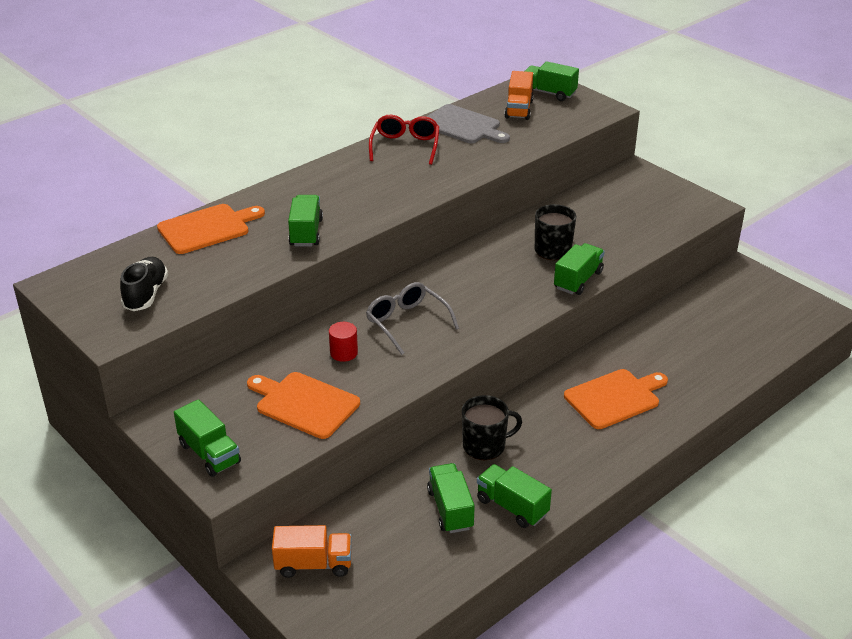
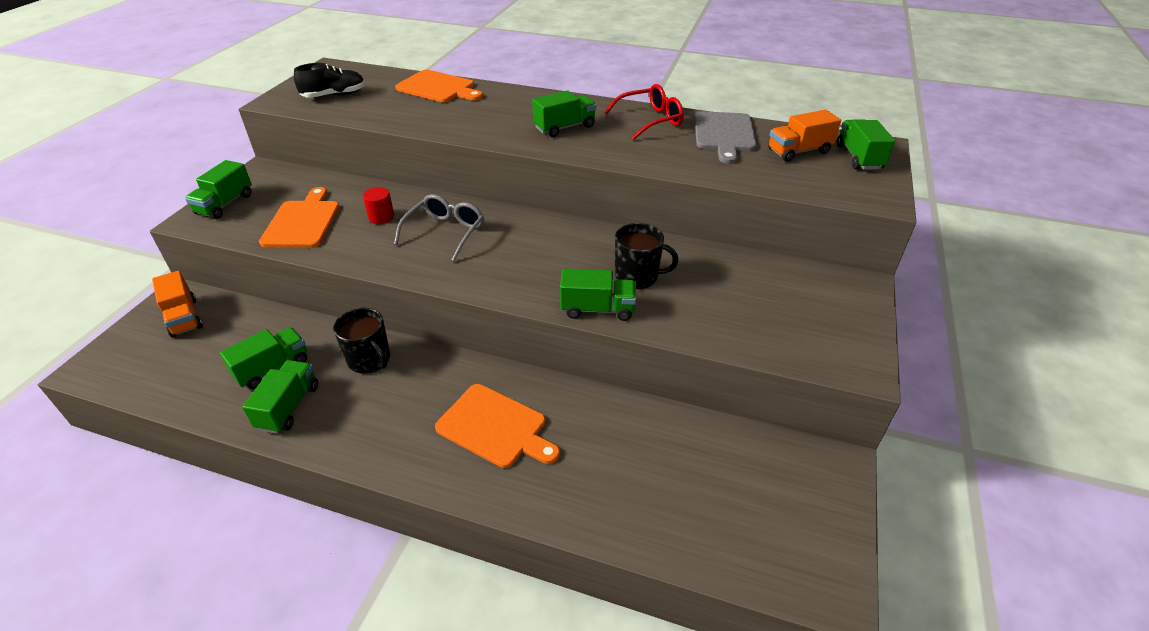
camera: 60 degrees right, 5 degrees up
(306, 232) = (465, 122): green truck -> green truck (564, 127)

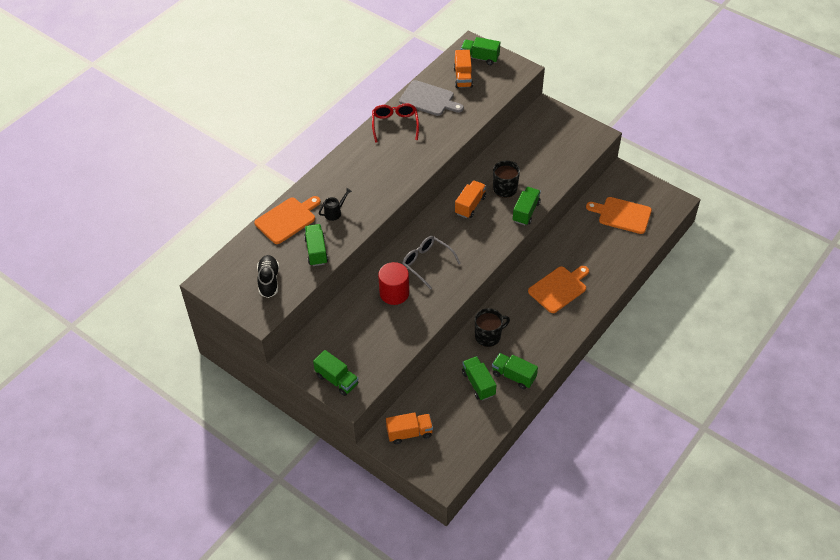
camera: 70 degrees left, 10 degrees up
(302, 222) = (381, 335): orange cutting board -> orange cutting board (622, 215)
(381, 217) = (394, 293): red cylinder -> red cylinder, size x1.71
(462, 111) = (335, 212): none -> black watering can
(564, 127) = (385, 166): green truck -> green truck (316, 251)
(579, 249) = (470, 205): none -> orange truck

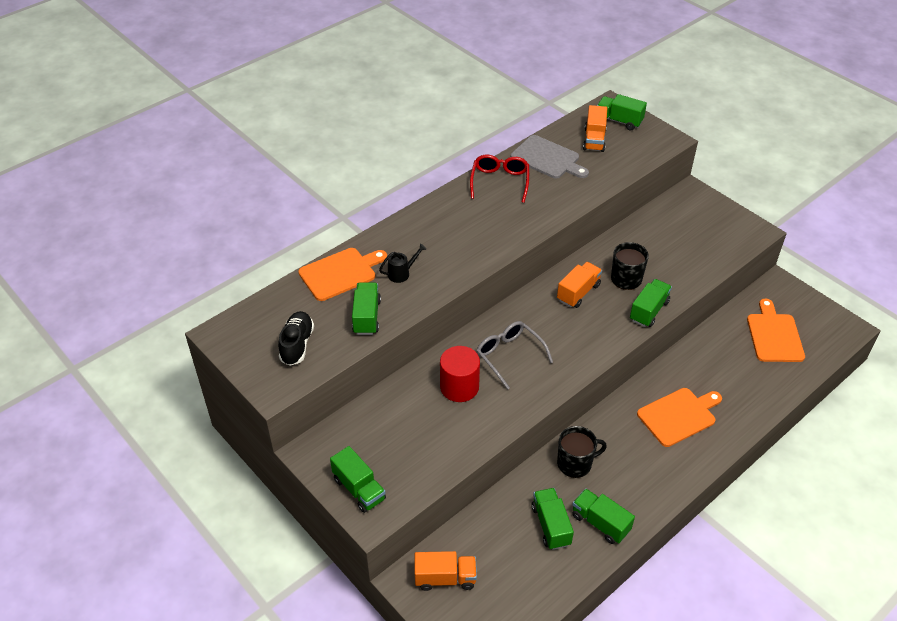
camera: 10 degrees right, 5 degrees down
(622, 215) = (774, 335): orange cutting board -> orange cutting board turned 60 degrees clockwise

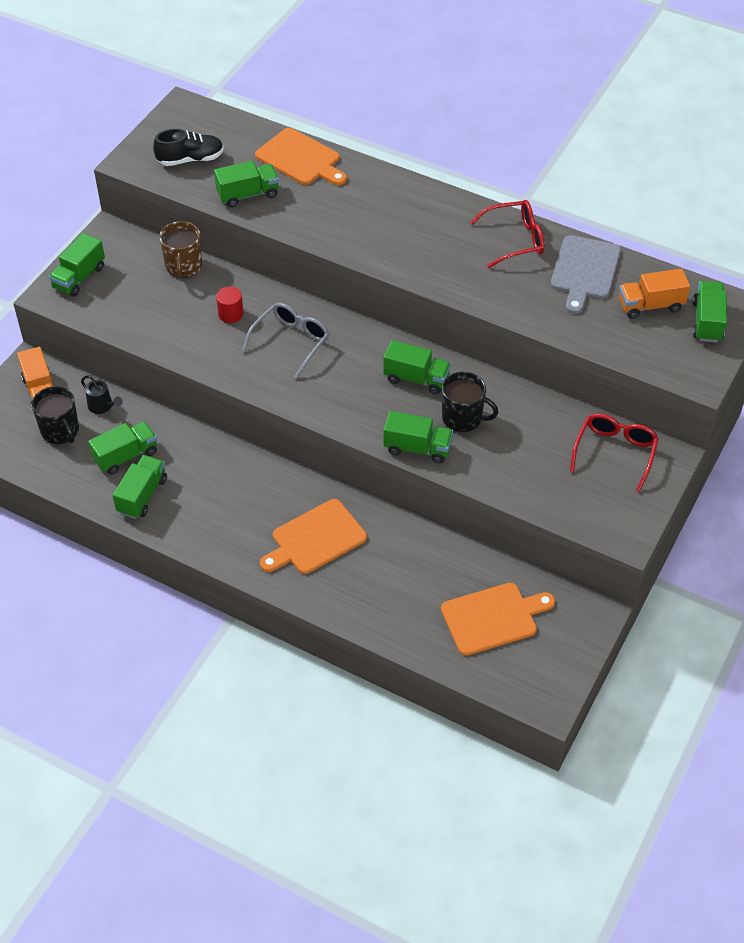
camera: 70 degrees right, 5 degrees up
(384, 406) = (184, 266): none -> brown mug
(402, 273) = (322, 202): black watering can -> black watering can (102, 407)
(459, 387) = (231, 314): red cylinder -> red cylinder, size x0.59
(575, 463) = (211, 459): black mug -> black mug (60, 431)
(578, 292) = (416, 379): orange truck -> green truck
(679, 416) = (315, 539): orange cutting board -> orange cutting board turned 105 degrees clockwise
(682, 214) = (615, 452): none -> red glasses

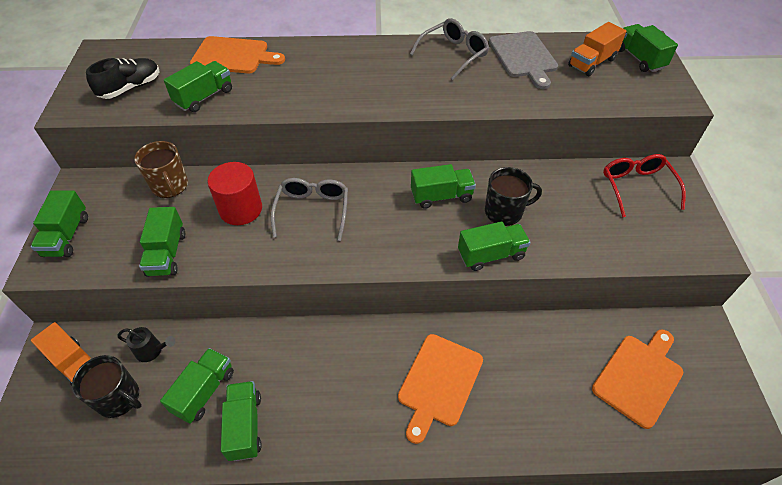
camera: 30 degrees left, 0 degrees up
(149, 327) = (167, 254): none -> green truck
(231, 314) = (241, 209): red cylinder -> red cylinder, size x1.71
(515, 240) = (454, 54): red glasses -> grey glasses

